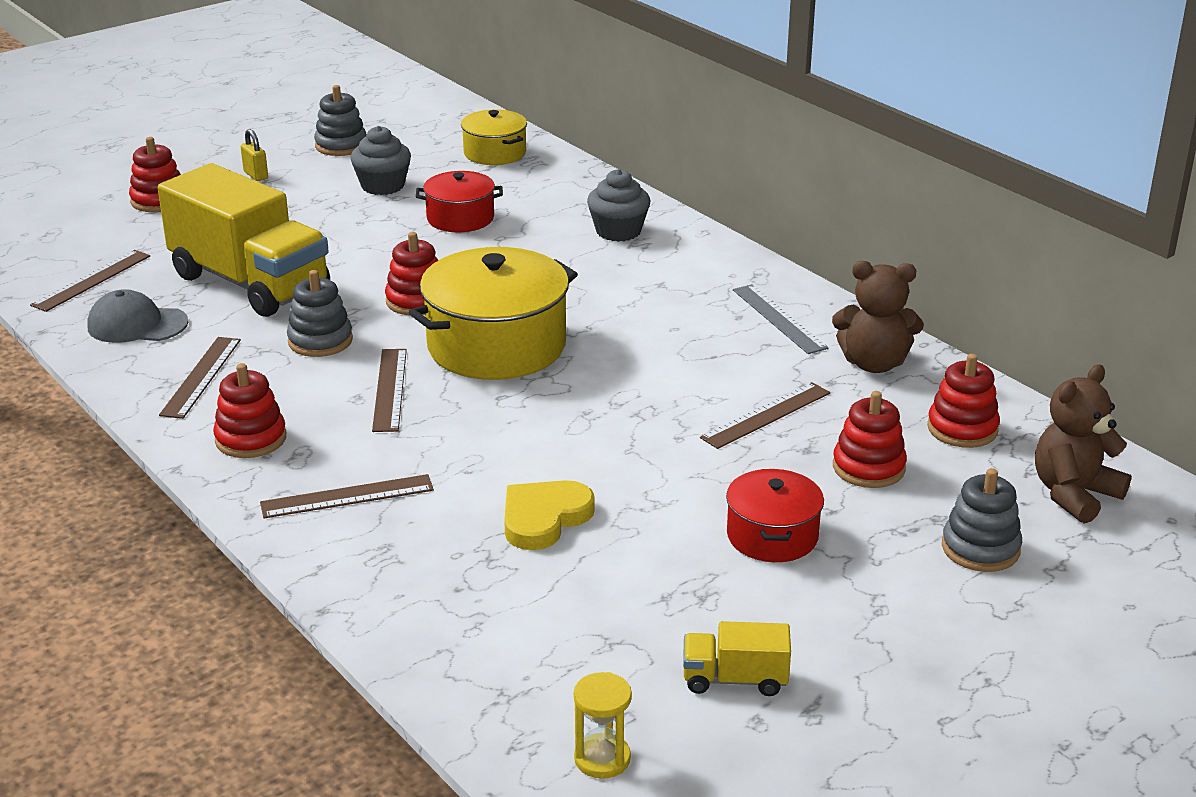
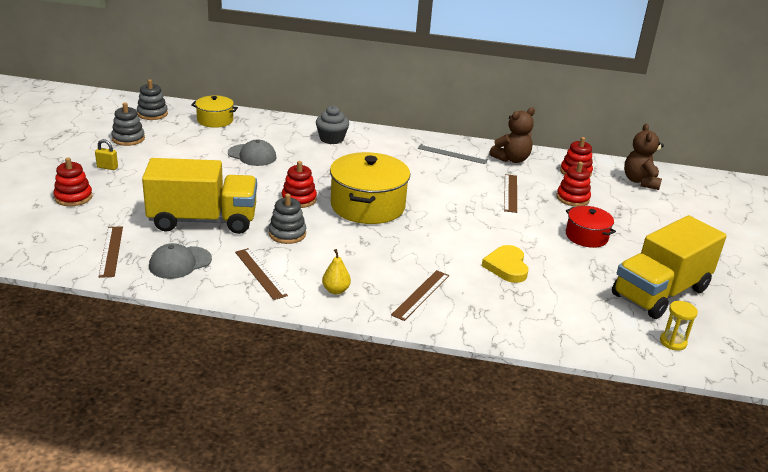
camera: 45 degrees left, 0 degrees up
(251, 439) = (336, 290): red stacking toy -> yellow pear
(383, 186) = (186, 152): grey cupcake -> none
(390, 389) = (357, 242): brown ruler -> none
(460, 218) = (252, 155): red pot -> grey cap
(734, 679) = (660, 292): yellow truck -> yellow truck, size x2.33
(980, 548) = (647, 211): grey stacking toy -> grey stacking toy (152, 114)

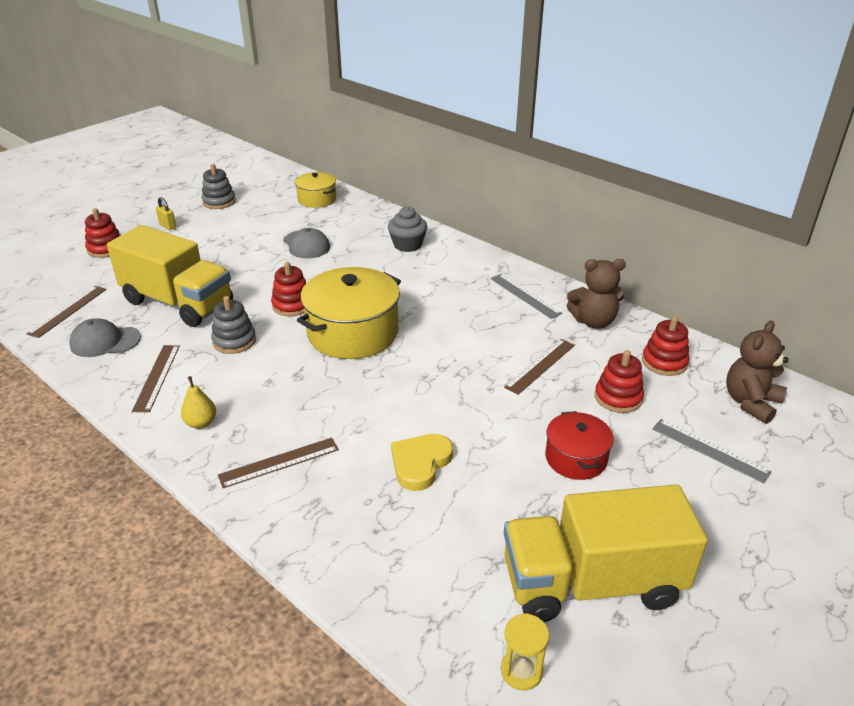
camera: 35 degrees right, 5 degrees up
(152, 114) = (269, 181): grey stacking toy -> none
(646, 211) = (709, 450): none -> grey ruler

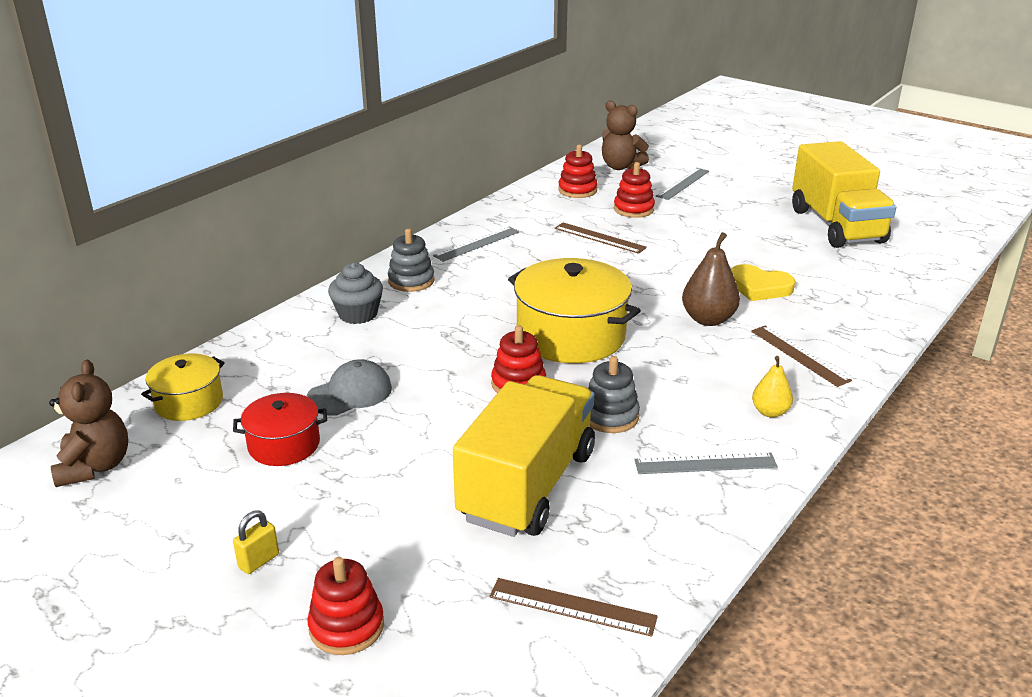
camera: 95 degrees left, 5 degrees down
(105, 341) = (644, 534): grey cap -> none
(157, 377) = (705, 463): brown ruler -> grey ruler
(219, 202) = (163, 514): grey stacking toy -> grey stacking toy (411, 281)
(360, 413) = (708, 319): none -> brown pear
(521, 671) = (921, 247): yellow hourglass -> none
(576, 458) = (717, 227): red pot -> red pot (284, 445)
(593, 321) = (520, 214): brown teddy bear -> brown teddy bear (95, 466)

